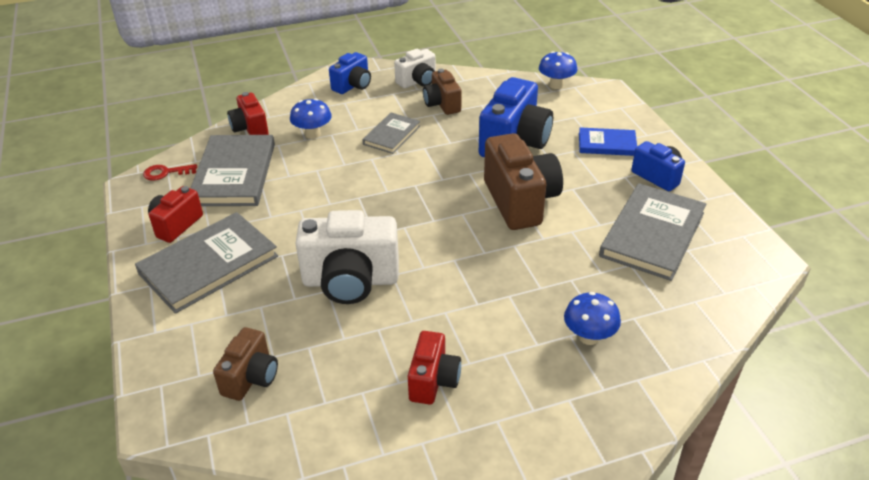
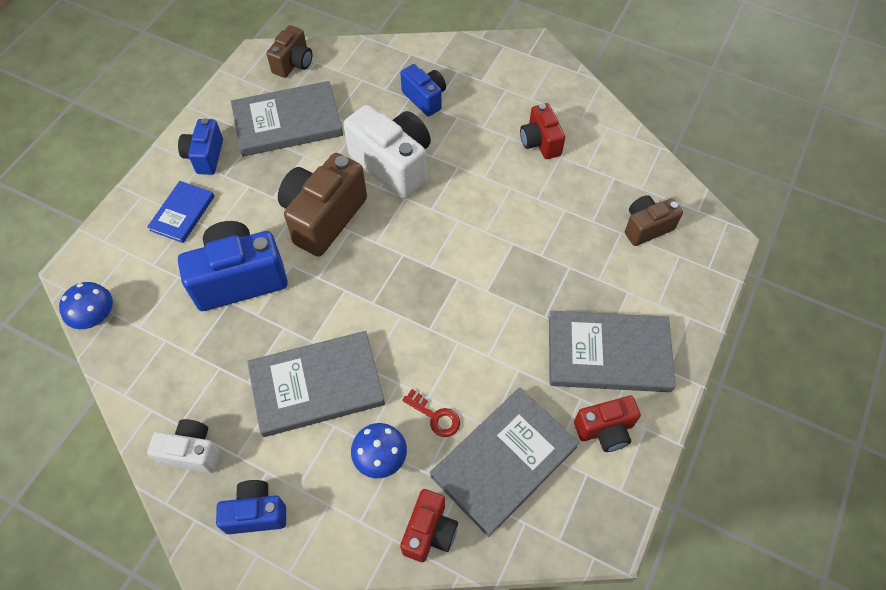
camera: 135 degrees left, 20 degrees up
(166, 173) = (566, 528): red key -> red key (435, 416)
(350, 281) = (518, 249): white camera -> white camera (393, 164)
(391, 135) = (317, 385): grey book -> grey book, size x1.77
(433, 381) = (540, 142): red camera -> red camera turned 75 degrees counterclockwise
(442, 104) = (221, 389): brown camera -> brown camera (293, 63)
(589, 337) = (425, 98): blue mushroom -> blue camera
(607, 144) = (182, 213): blue book -> blue book turned 60 degrees clockwise

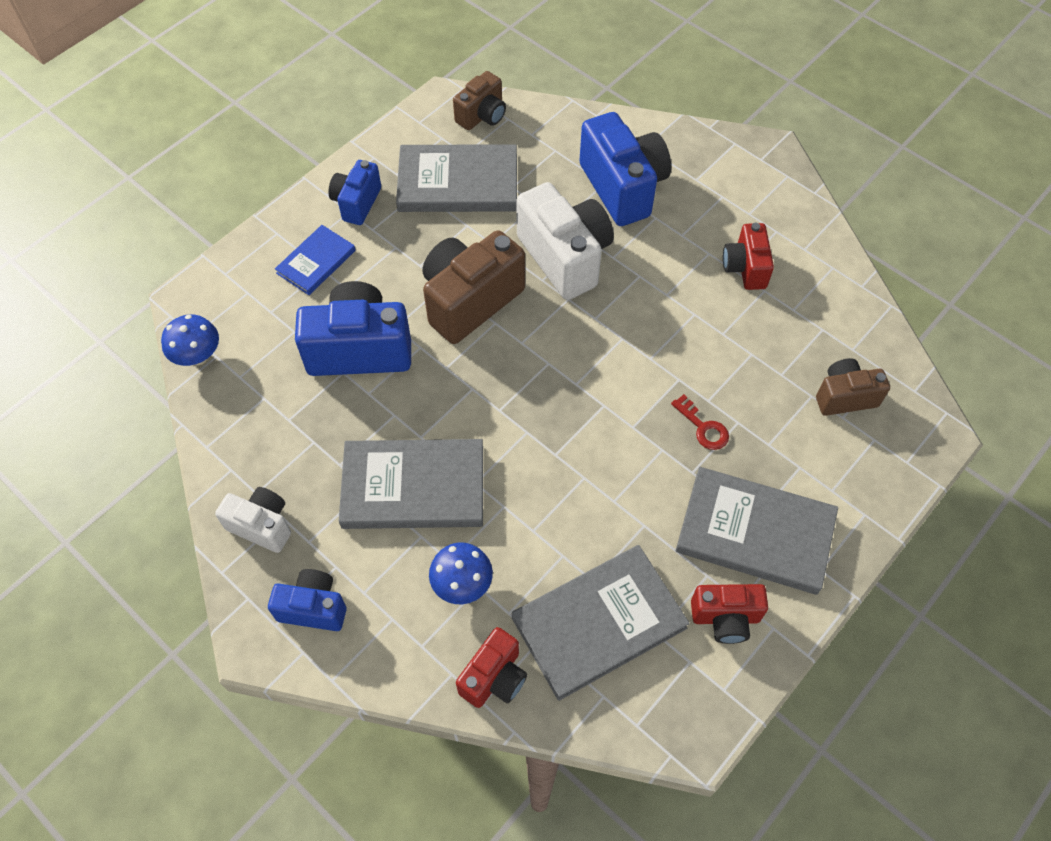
camera: 15 degrees right, 0 degrees up
(425, 98) = (623, 187): blue camera -> blue camera, size x1.74
(435, 416) = (535, 553): red key -> red key (703, 427)

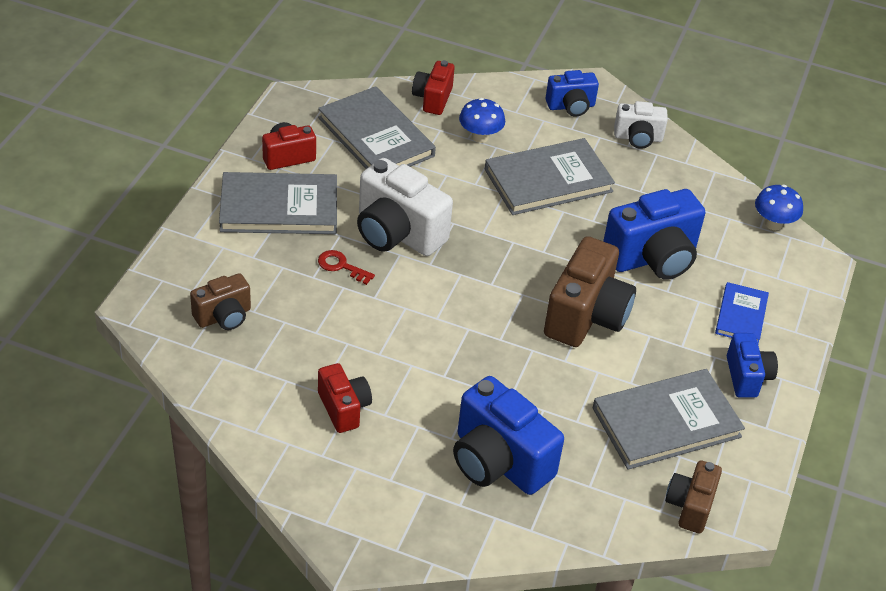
camera: 155 degrees right, 15 degrees down
(565, 257) = (522, 375): white camera -> white camera (397, 233)
(599, 623) = (376, 137): grey book -> grey book turned 75 degrees counterclockwise

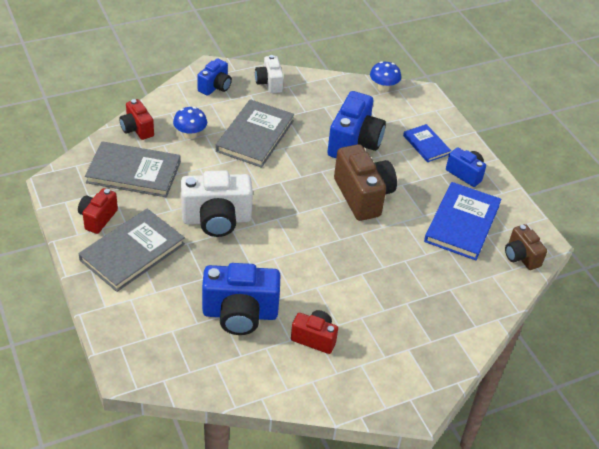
camera: 45 degrees left, 0 degrees up
(224, 316) = (185, 339): brown camera -> none
(341, 266) = (211, 260): red key -> none
(498, 461) = (419, 304): blue camera -> blue camera (240, 314)
(638, 138) = (269, 83): white camera -> white camera turned 120 degrees clockwise
(666, 422) = (462, 223): grey book -> blue book

